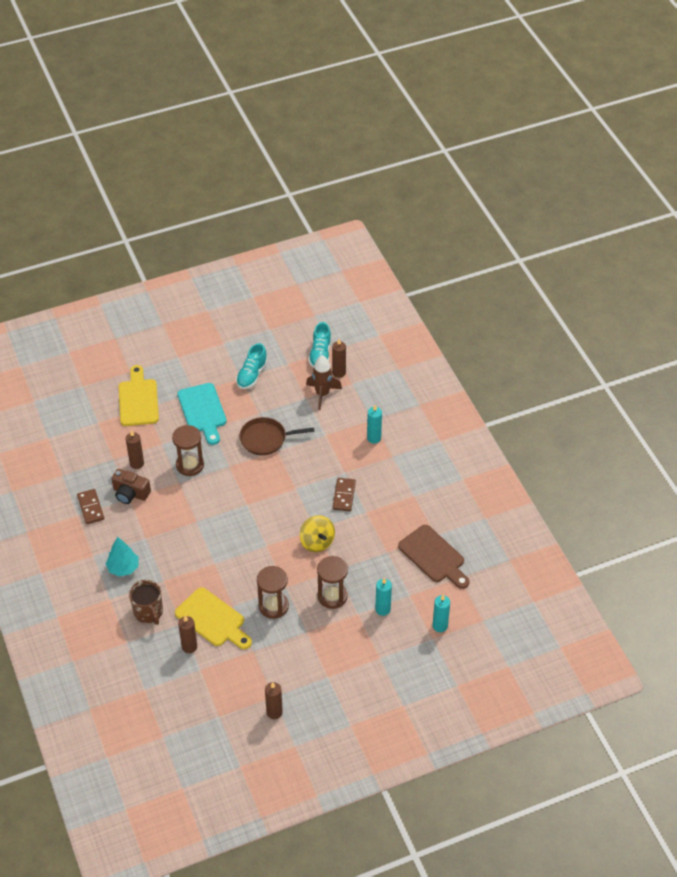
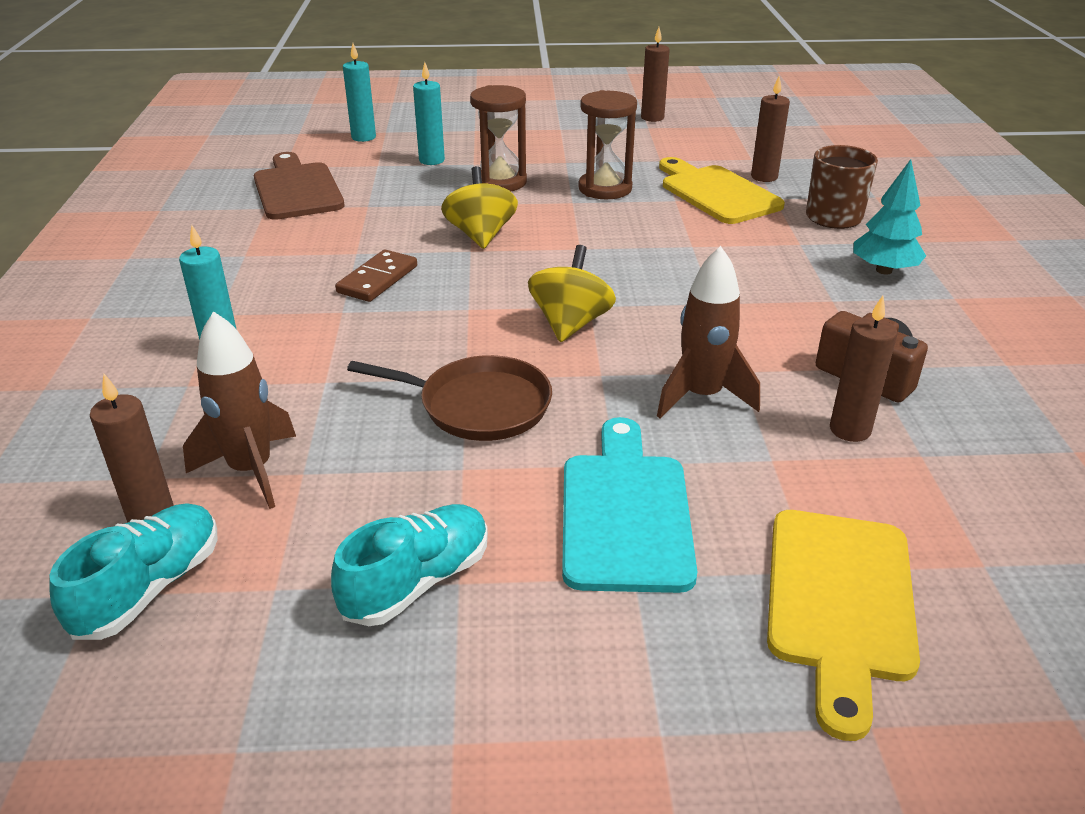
camera: 160 degrees left, 15 degrees down
(91, 507) = (973, 370): brown domino -> none
(190, 465) = (702, 396): brown hourglass -> brown rocket
(250, 490) = (570, 324): none -> yellow spinning top

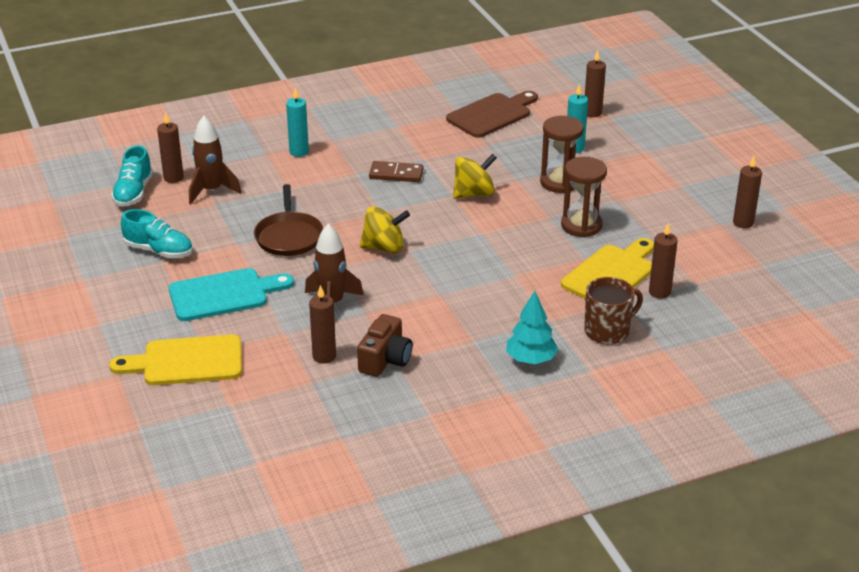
camera: 70 degrees right, 0 degrees up
(150, 588) = (133, 193): turquoise shoe -> turquoise shoe turned 90 degrees clockwise
(363, 137) = (592, 113): turquoise candle -> brown candle

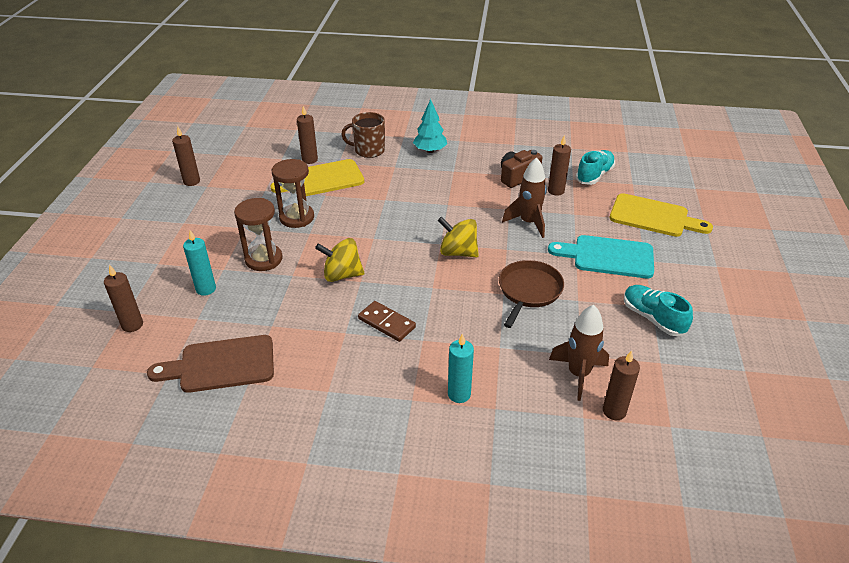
camera: 150 degrees left, 5 degrees up
(133, 193) = (665, 405): turquoise shoe -> turquoise shoe (594, 175)

